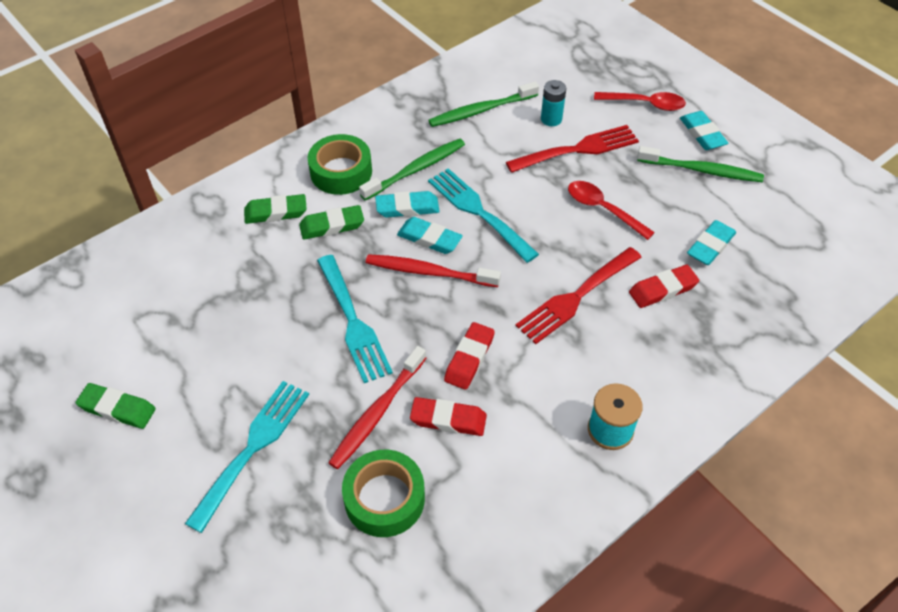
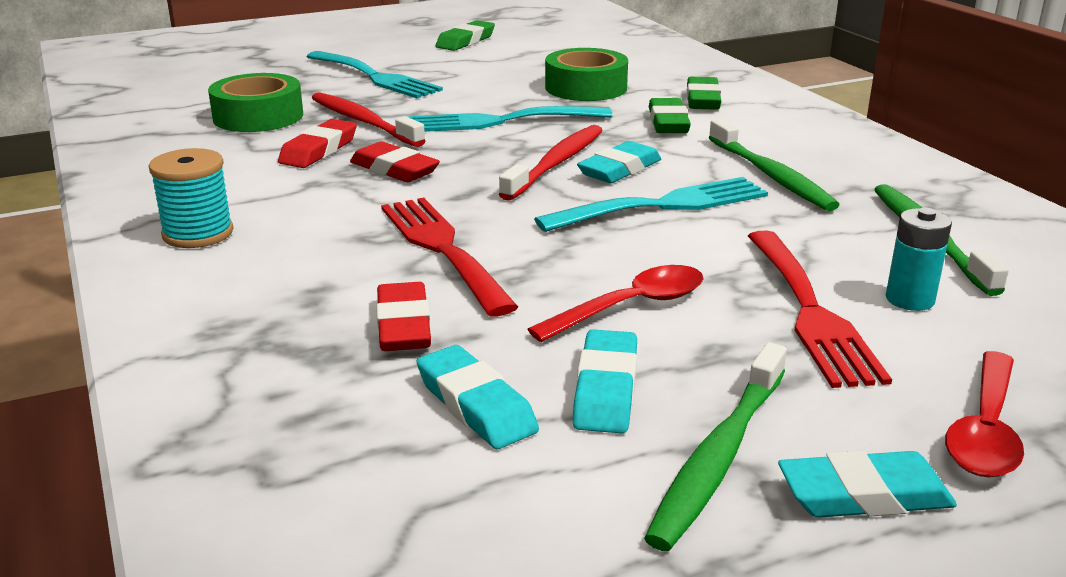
camera: 105 degrees right, 25 degrees down
(341, 172) = (774, 134): green tape -> green tape (586, 88)
(407, 208) = (688, 163): turquoise eraser -> turquoise eraser (606, 389)

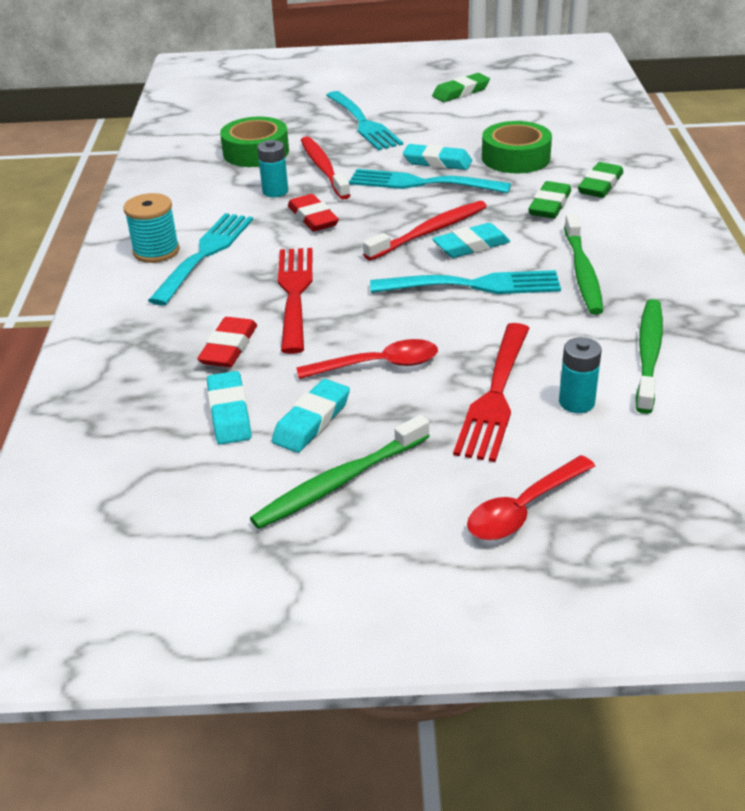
camera: 25 degrees right, 10 degrees up
(275, 226) = (205, 254): none -> turquoise fork
(319, 150) = (275, 191): red eraser -> turquoise battery
(864, 495) = (402, 529): turquoise eraser -> turquoise eraser (437, 162)

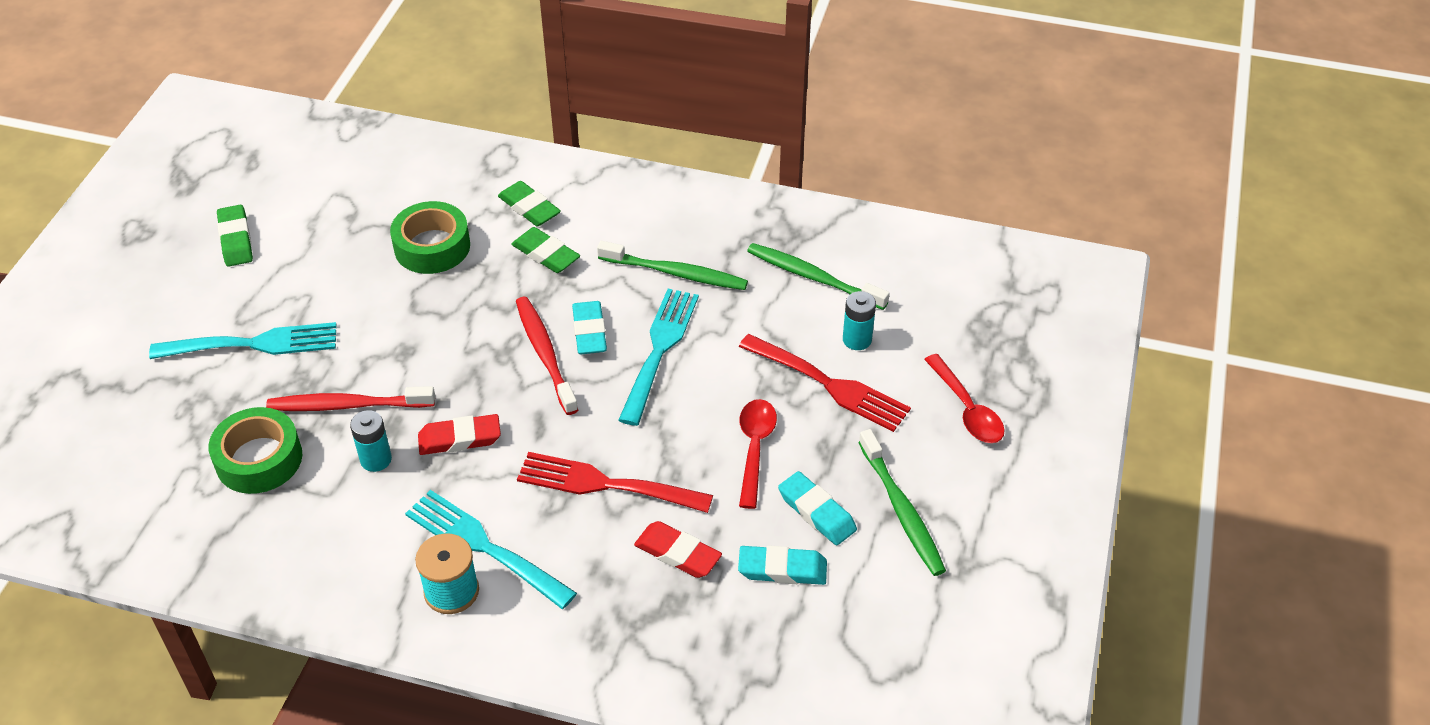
camera: 75 degrees left, 10 degrees up
(421, 183) = (439, 333): turquoise fork -> none
(437, 162) = (399, 308): turquoise eraser -> none

